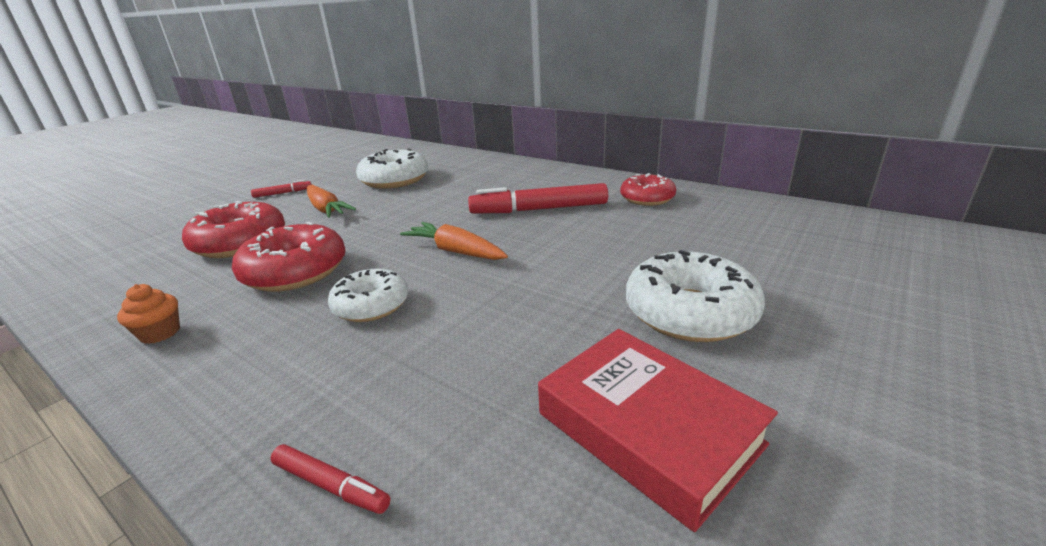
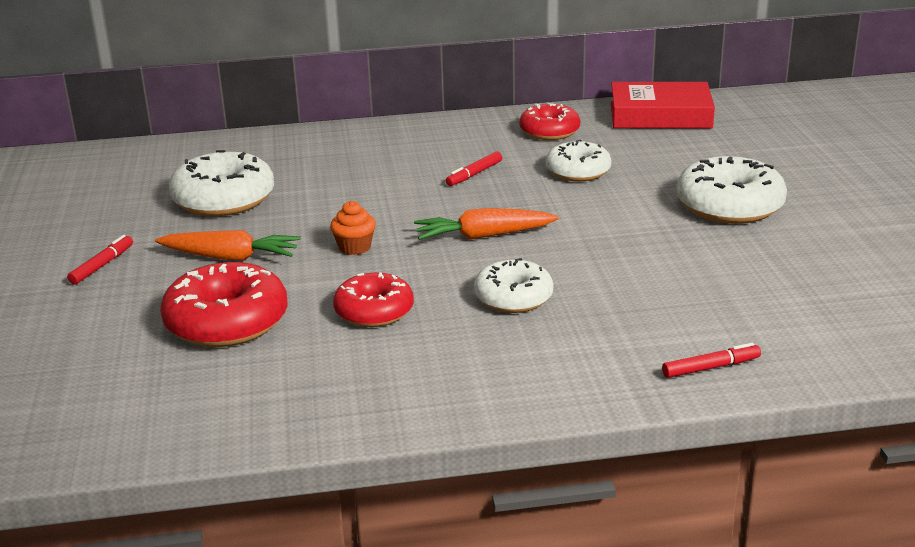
camera: 45 degrees left, 0 degrees up
(160, 333) = (383, 395): orange cupcake -> orange cupcake (354, 247)
(295, 271) = (374, 311): red donut -> red donut, size x0.65
(539, 209) = (474, 174): red marker -> red marker, size x0.47
(611, 231) = (578, 171): none -> white donut
(647, 428) = (804, 269): red book -> red book (660, 115)

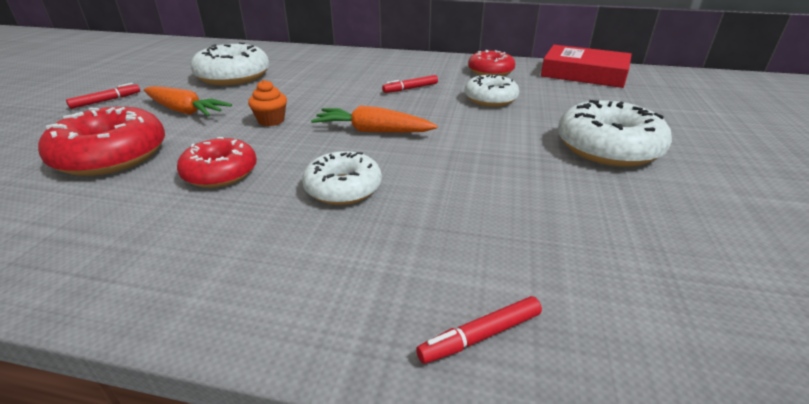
camera: 20 degrees right, 5 degrees up
(711, 367) = (480, 336): red marker -> red marker turned 150 degrees clockwise

